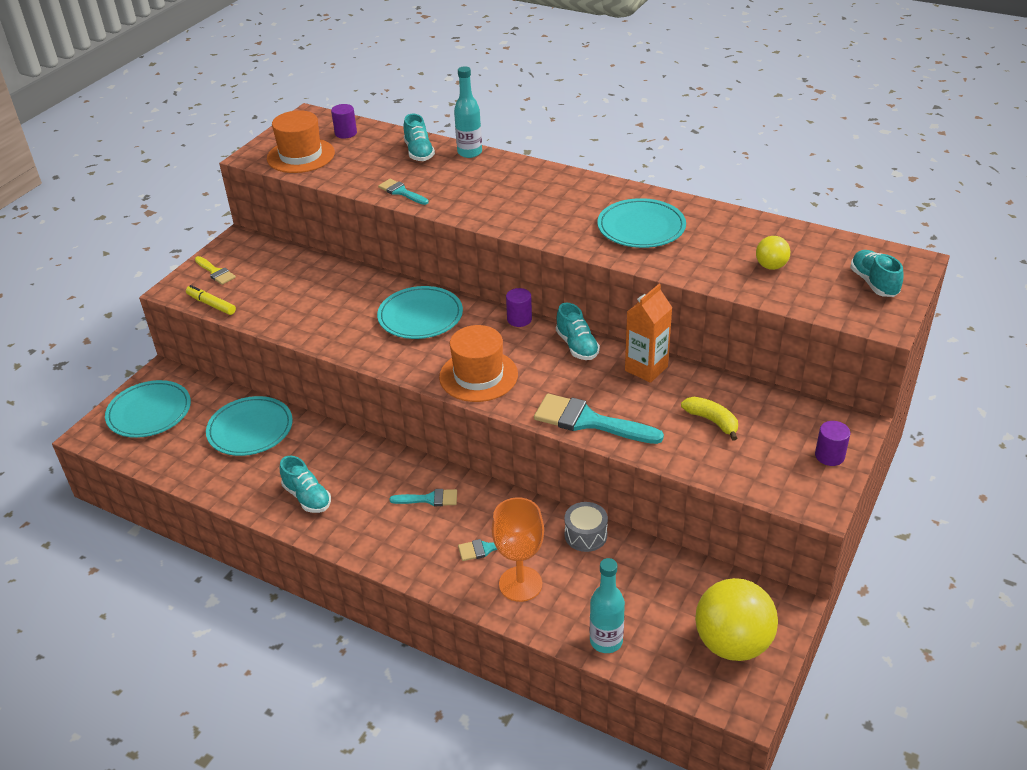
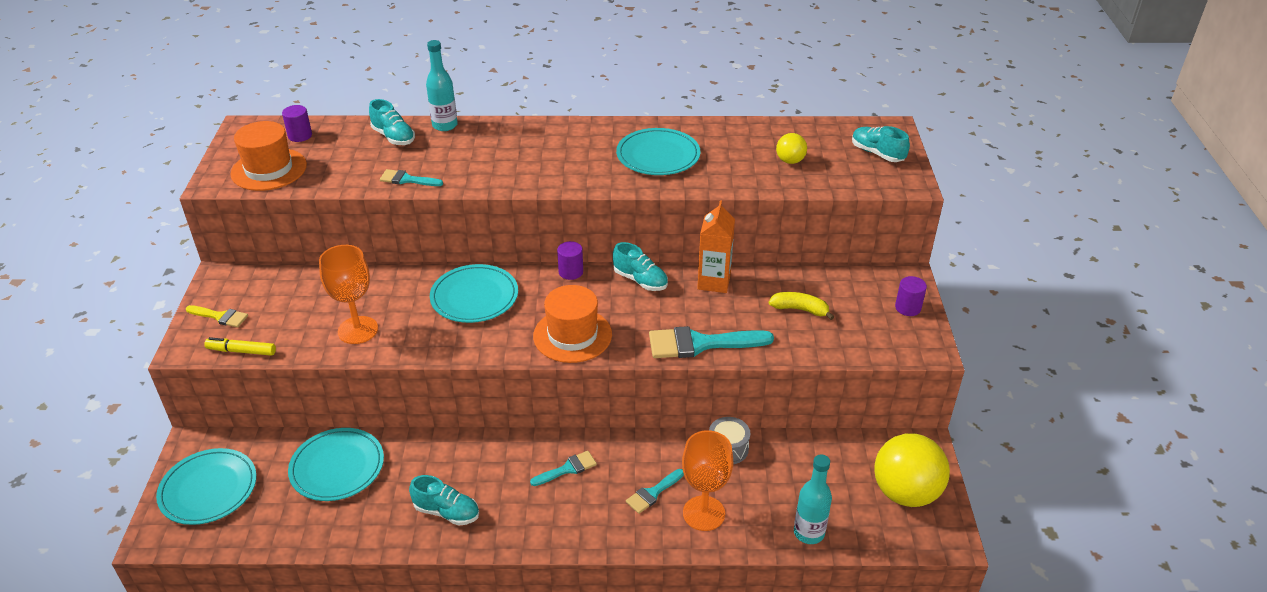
camera: 30 degrees left, 0 degrees up
(307, 315) = (358, 330): none -> orange goblet

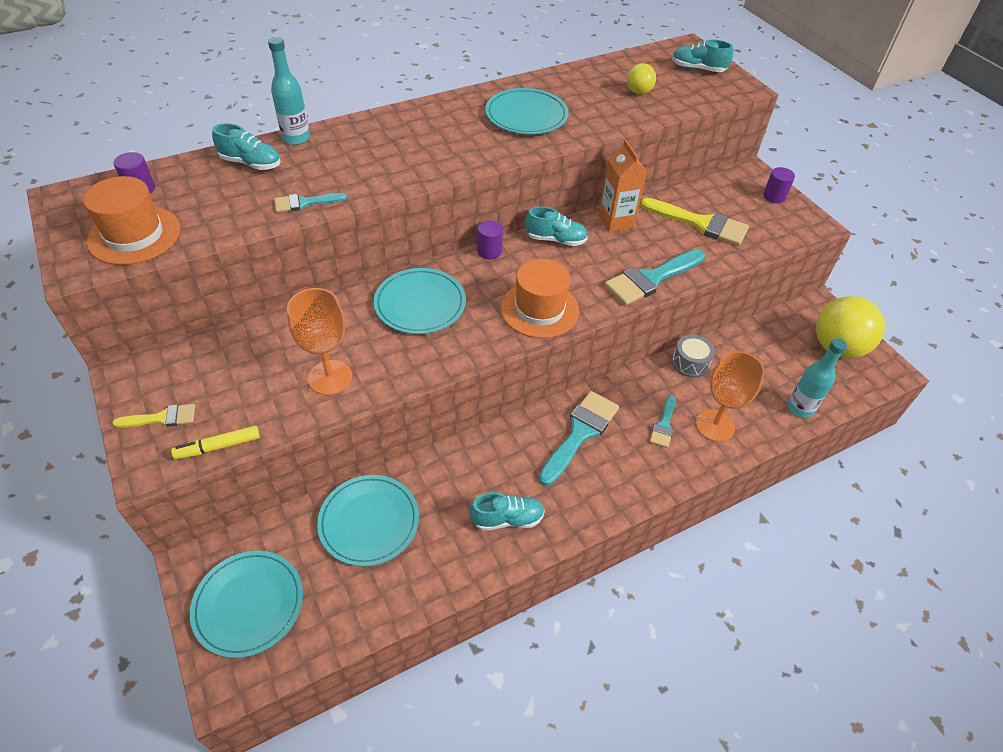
camera: 30 degrees left, 10 degrees up
(567, 469) = (580, 433): turquoise brush -> turquoise brush, size x1.84
(800, 309) = (700, 223): yellow banana -> yellow brush

